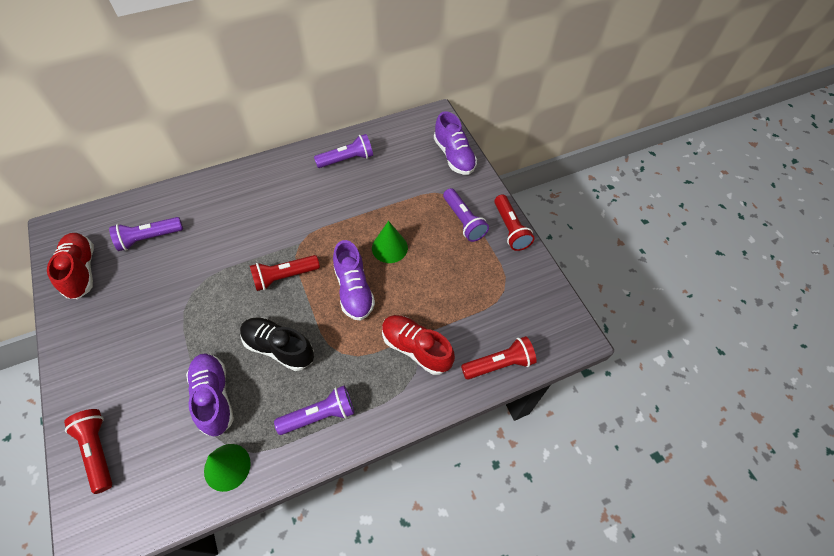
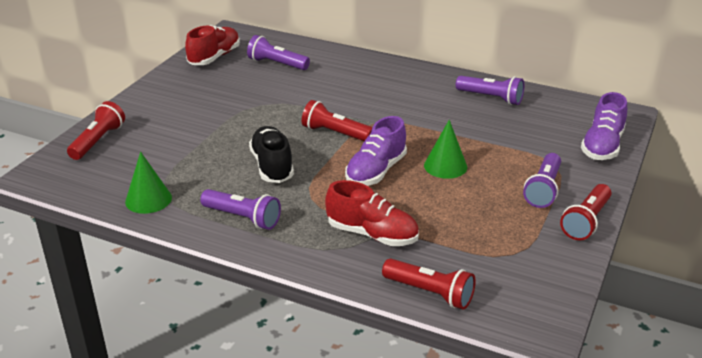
camera: 50 degrees right, 25 degrees down
(214, 397) = (194, 162): purple shoe -> none
(416, 348) = (372, 234): red shoe -> red shoe turned 120 degrees clockwise

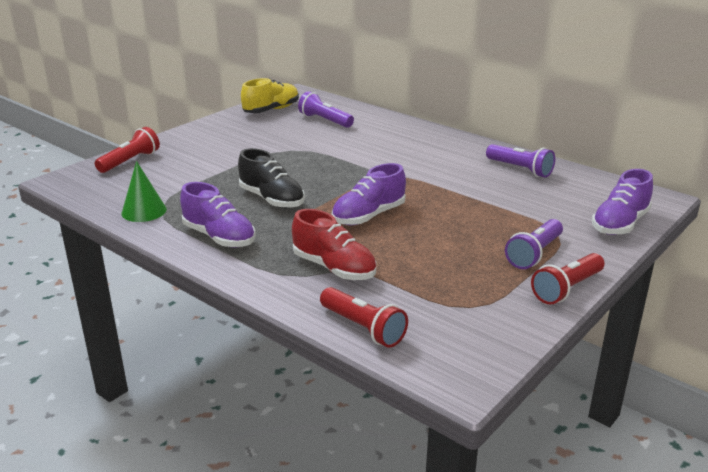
camera: 15 degrees right, 5 degrees down
(214, 57) = (271, 110): red shoe -> yellow shoe
(243, 218) = (219, 237): purple flashlight -> purple shoe
(272, 166) = (271, 199): black shoe -> black shoe turned 135 degrees clockwise
(335, 133) = (347, 180): red flashlight -> none
(445, 166) = (441, 220): green cone -> none

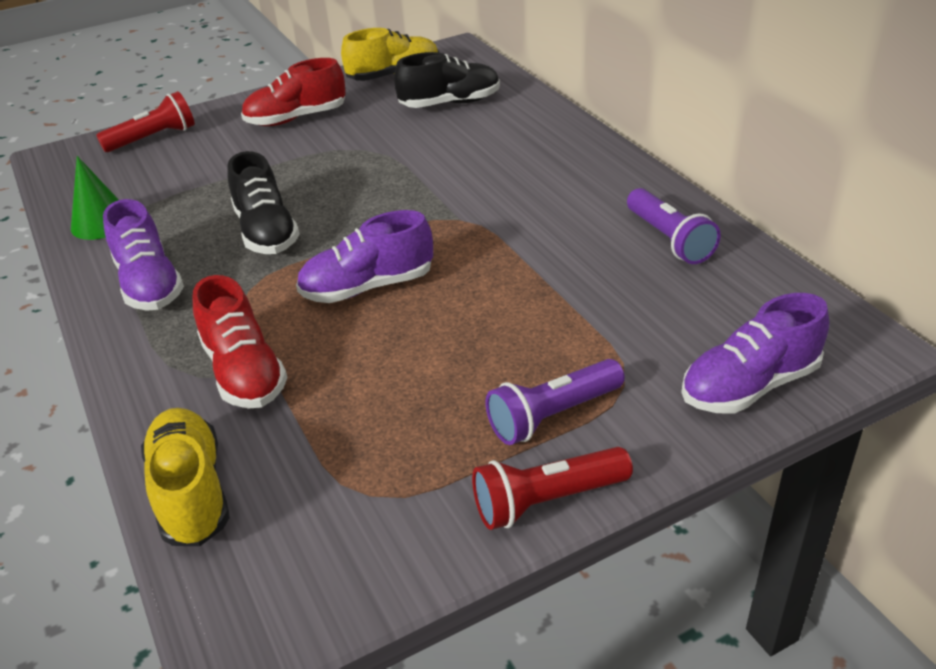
camera: 25 degrees right, 10 degrees up
(227, 139) = (296, 118): none -> red shoe
(324, 121) = (450, 103): purple flashlight -> black shoe
(363, 328) = (191, 492): red flashlight -> yellow shoe

